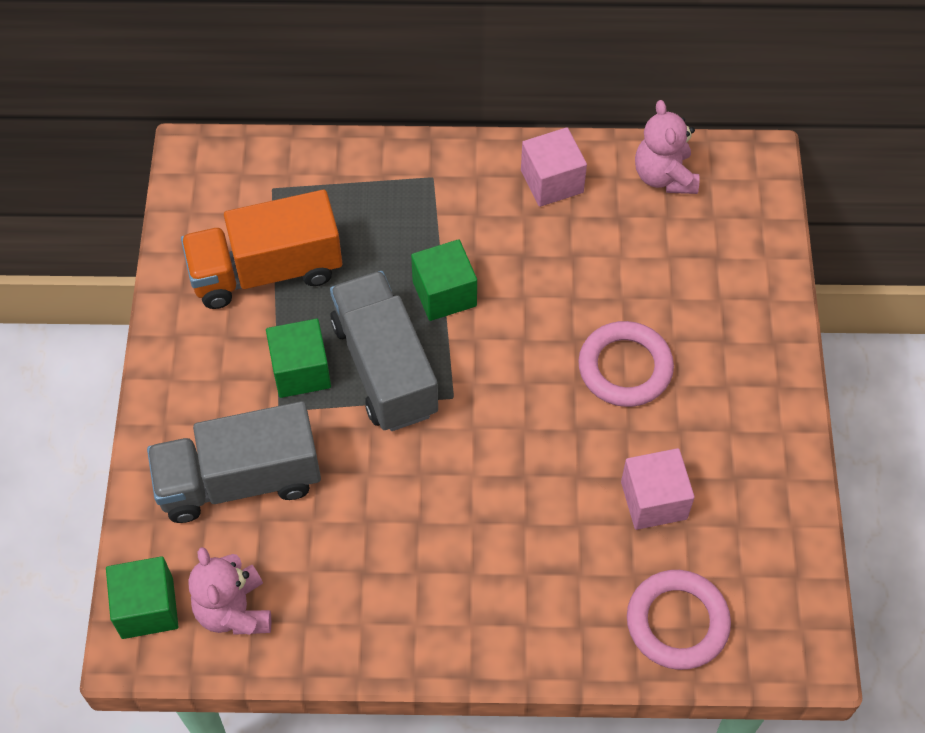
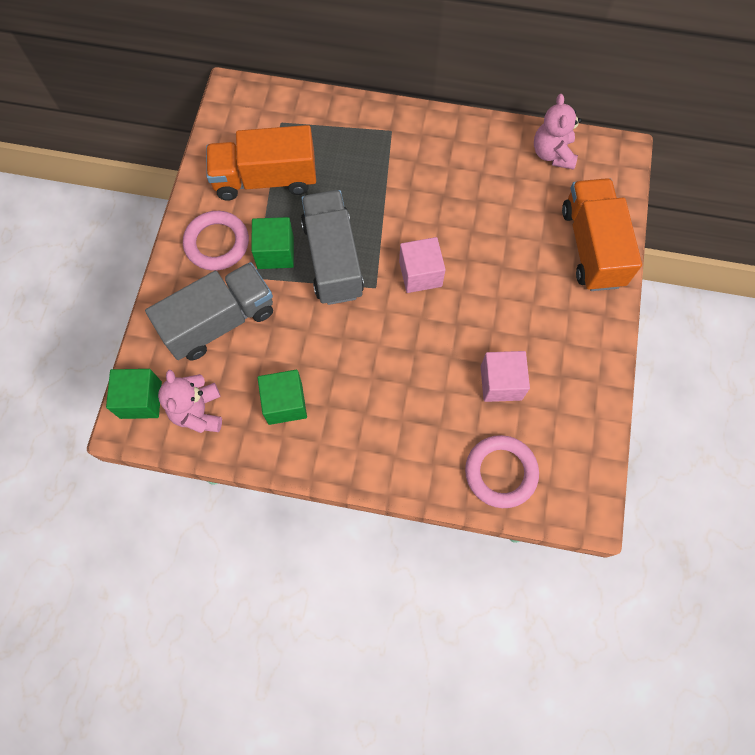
camera: 10 degrees right, 10 degrees up
(240, 480) = (219, 322): grey truck -> grey truck turned 150 degrees clockwise
(444, 293) = (383, 213): green cube -> green cube (285, 403)
(552, 181) = (473, 146): pink cube -> pink cube (420, 274)
(625, 368) = (499, 285): pink ring -> pink ring (217, 243)
(743, 295) = (592, 247): none -> orange truck

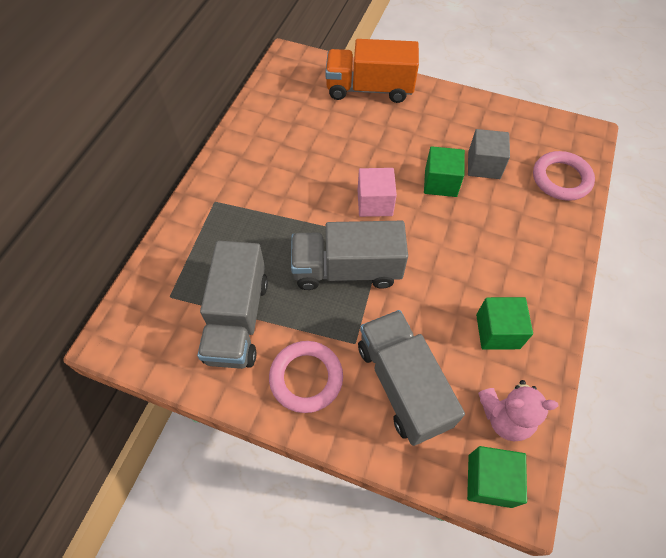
camera: 80 degrees left, 10 degrees down
(265, 179) = (237, 319): orange truck -> grey truck
(275, 252) = (329, 320): green cube -> green cube (440, 182)
(501, 383) = (484, 165): pink cube -> grey cube
(552, 154) = (276, 95): pink teddy bear -> none

